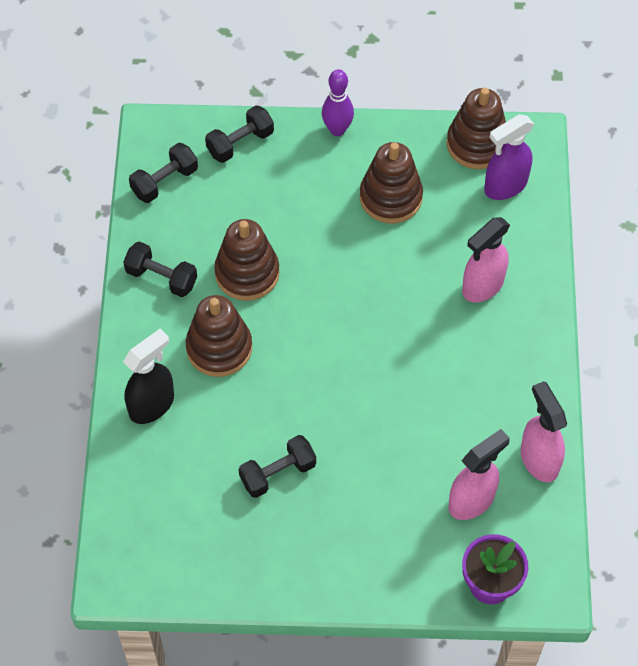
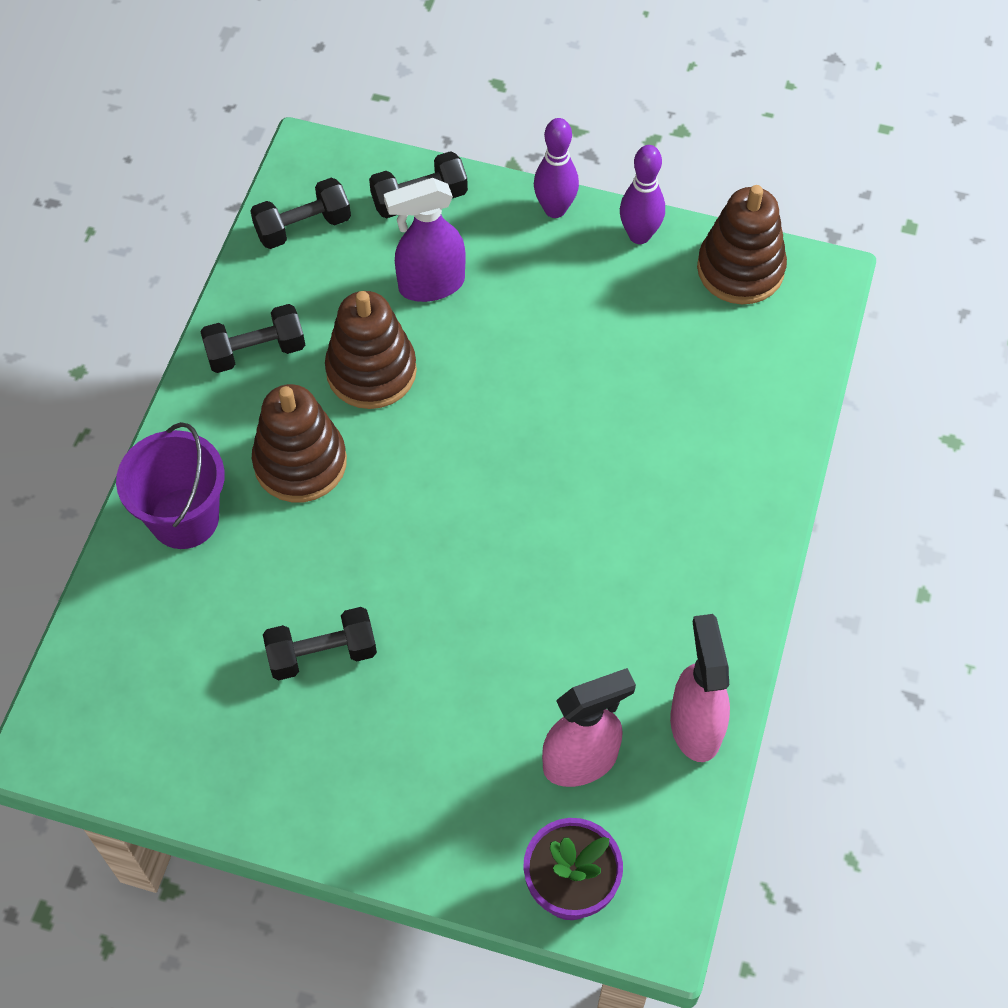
camera: 15 degrees right, 0 degrees up
(152, 405) = (184, 518): black spray bottle -> purple bucket
(161, 277) = (256, 351): black dumbbell -> black dumbbell turned 60 degrees counterclockwise
(391, 197) = (599, 314): brown stacking toy -> none
(401, 135) = (639, 235): none -> purple bowling pin
(482, 286) = (688, 463): pink spray bottle -> none
(505, 186) = (762, 334): purple spray bottle -> purple spray bottle (430, 285)

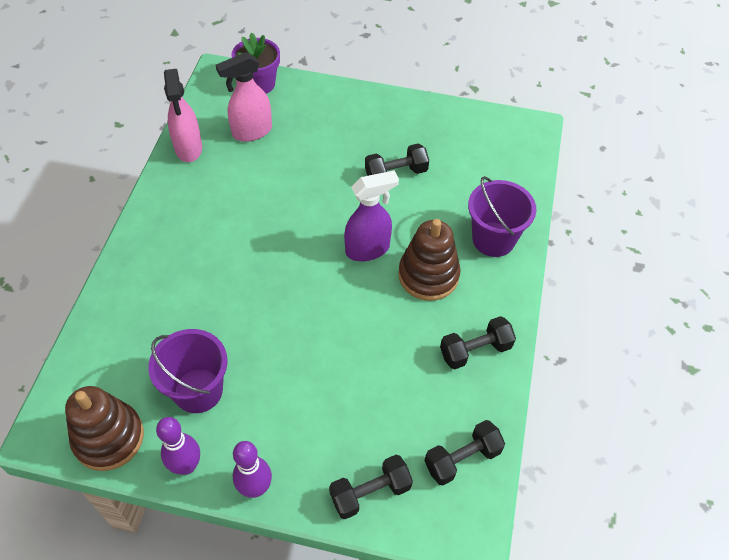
camera: 175 degrees right, 5 degrees down
(371, 371) = (390, 339): brown stacking toy -> none
(430, 285) = (354, 411): purple spray bottle -> purple spray bottle (368, 249)
(634, 318) = (198, 390): none -> purple bucket

